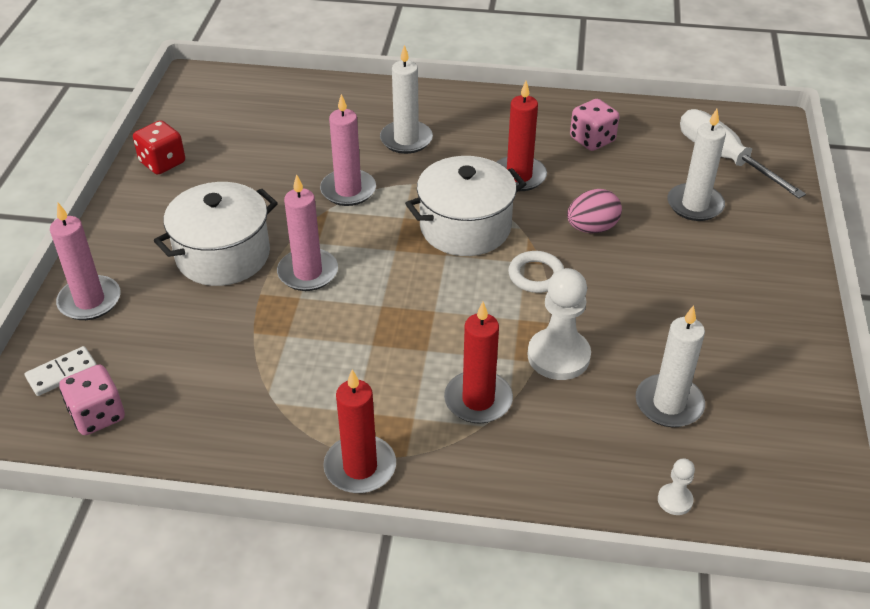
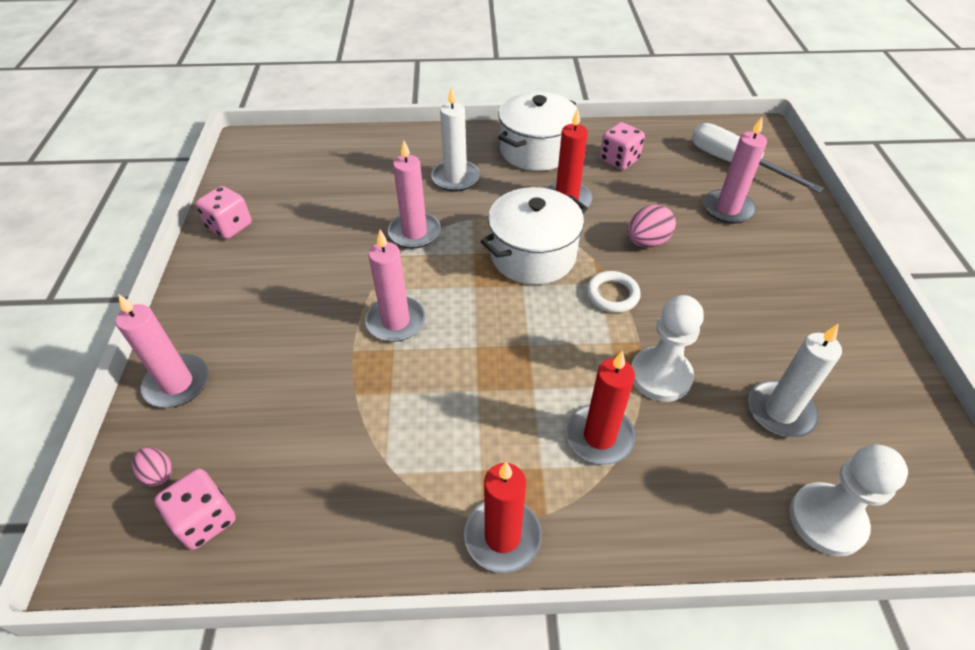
camera: 10 degrees left, 5 degrees up
(62, 373) = (158, 474): white domino -> pink egg
(162, 163) = (230, 226): red dice -> pink dice
(223, 255) = (307, 314): white pot -> white pot (536, 150)
(675, 500) = (827, 520): white pawn -> white pawn, size x2.04
(695, 205) = (727, 209): white candle -> pink candle

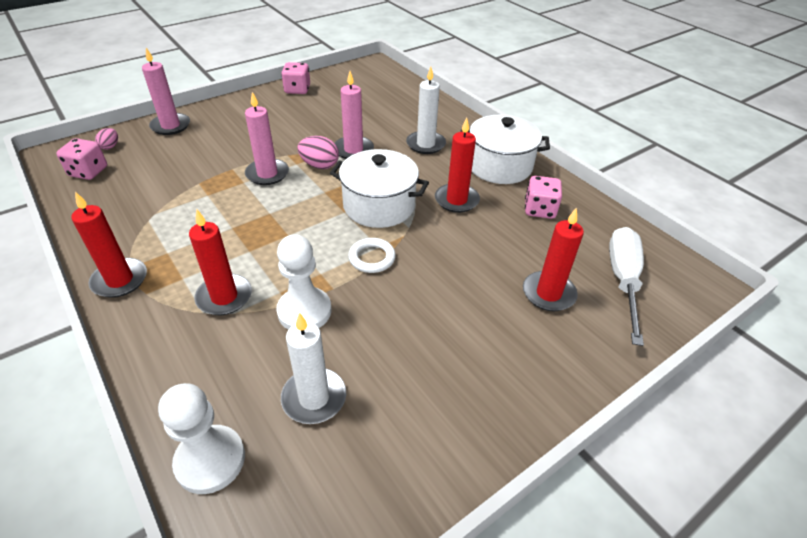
camera: 55 degrees right, 5 degrees down
(647, 242) = (451, 257): pink egg -> pink egg (319, 165)
(727, 209) = (548, 293): pink candle -> red candle

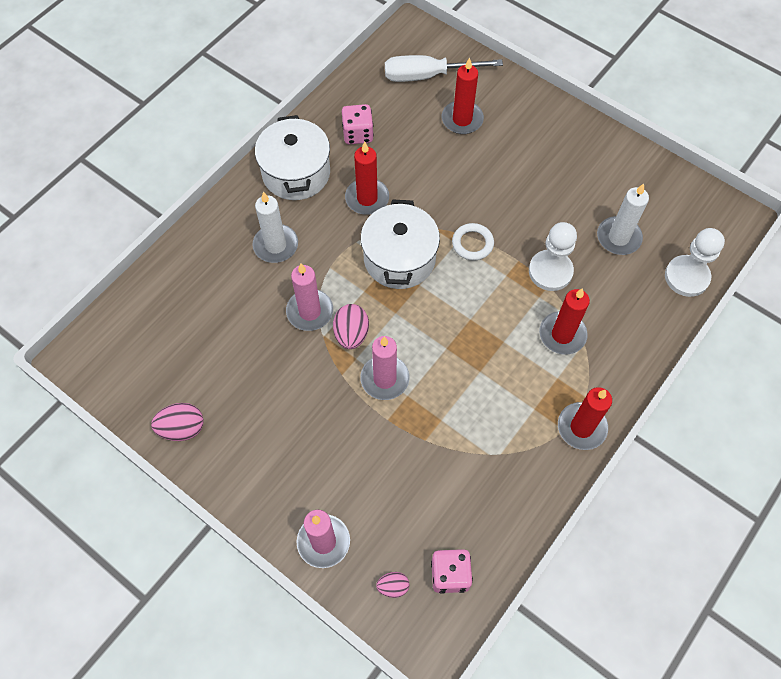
camera: 105 degrees left, 20 degrees up
(297, 90) = (182, 428): pink dice -> pink egg

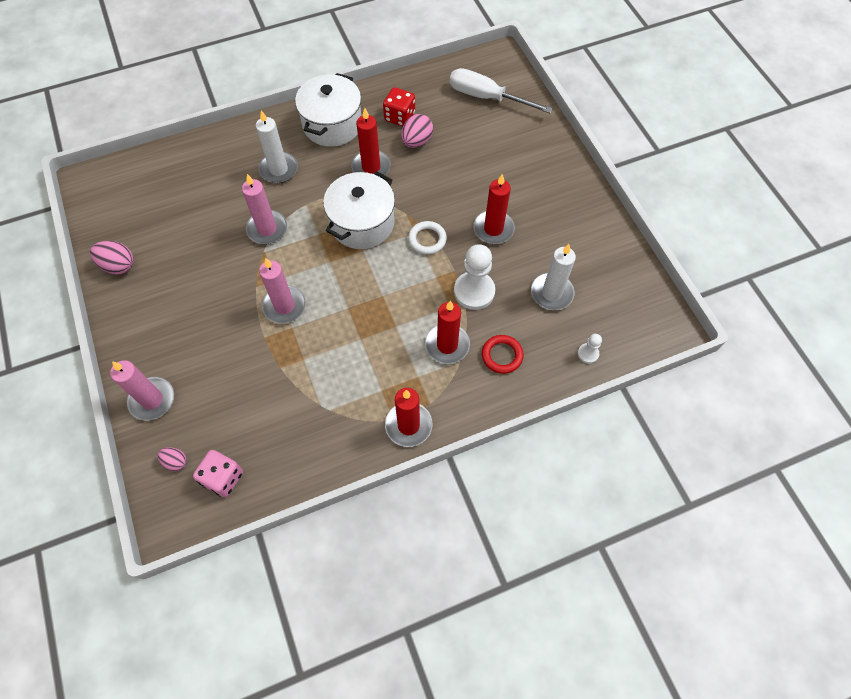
camera: 30 degrees right, 0 degrees up
(351, 334) = (285, 260): pink egg -> pink egg (416, 141)
(358, 134) = (399, 117): pink dice -> red dice
(462, 119) = (489, 142): red candle -> red candle (493, 229)
(616, 318) = (502, 355): none -> red ring
(686, 277) = (588, 354): white pawn -> white pawn, size x0.49

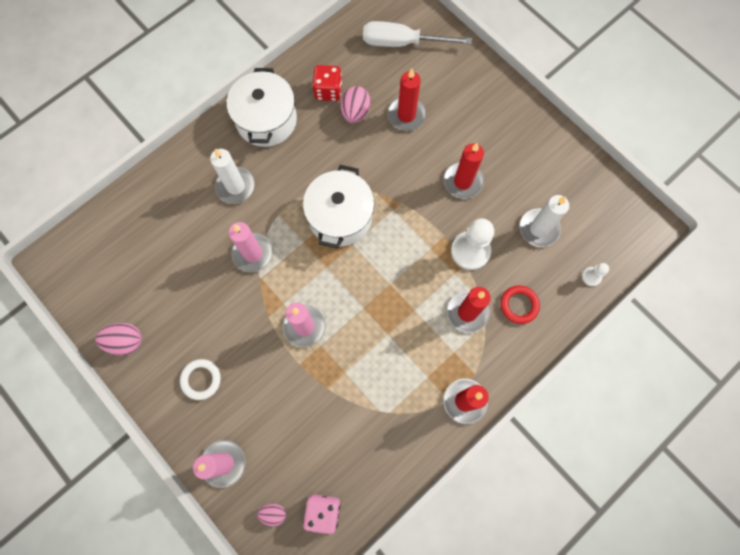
camera: 20 degrees left, 10 degrees up
(371, 167) = (323, 154): red candle -> red candle (406, 115)
(427, 239) = (407, 213): white ring -> white ring (201, 379)

